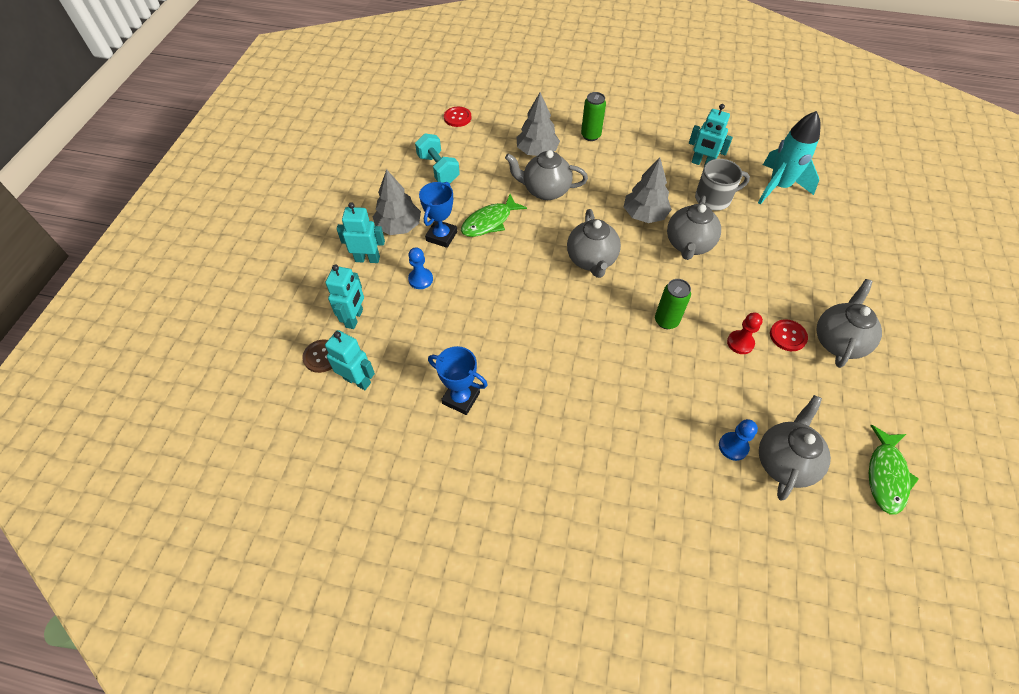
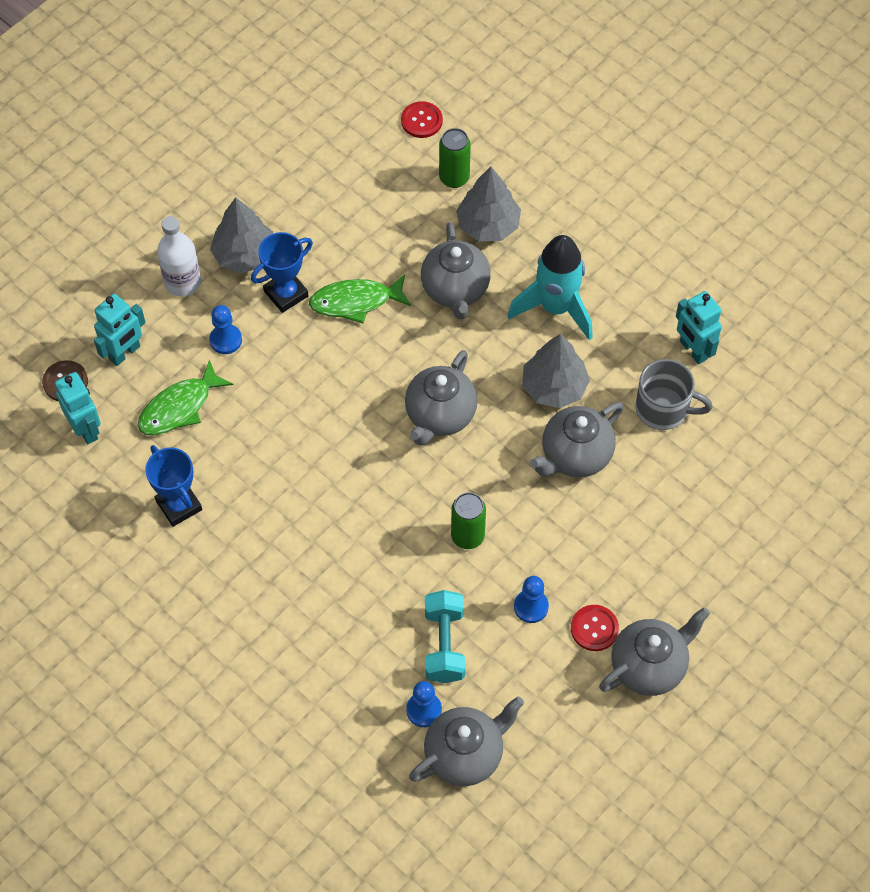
camera: 30 degrees right, 5 degrees up
(367, 259) = (183, 282): turquoise robot -> white bottle
(438, 169) = (344, 192): turquoise dumbbell -> turquoise dumbbell (444, 644)
(545, 190) = (455, 290): grey teapot -> grey teapot turned 135 degrees counterclockwise
(590, 135) = (577, 234): green can -> green can (454, 178)
(740, 343) = (531, 607): red pawn -> blue pawn
(778, 187) = (766, 435): turquoise rocket -> turquoise rocket (555, 308)
(886, 475) = (561, 827): green fish -> green fish (179, 407)

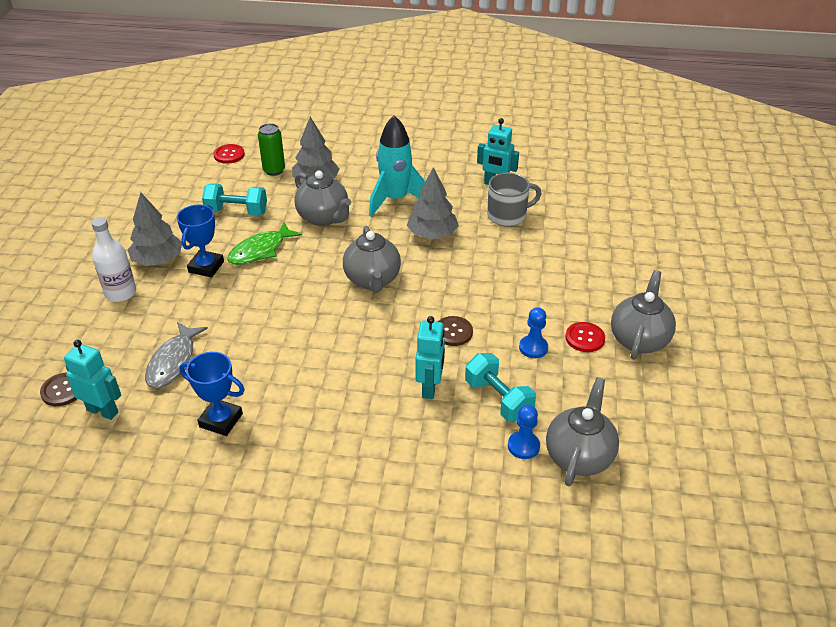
camera: 35 degrees left, 20 degrees down
(125, 353) = (103, 351): turquoise robot -> turquoise robot (430, 387)
(179, 407) = (174, 362): green fish -> grey fish
(226, 340) = (180, 309): blue pawn -> none
(369, 225) = (237, 212): none -> turquoise dumbbell
(467, 536) = (453, 332): green can -> brown button
(575, 455) = (479, 260): grey teapot -> none

